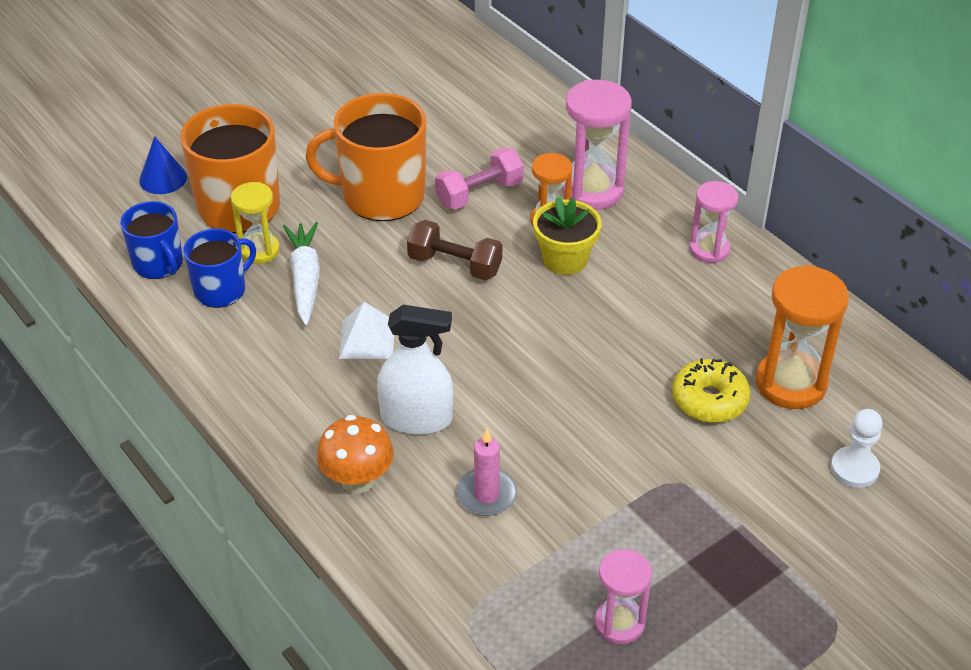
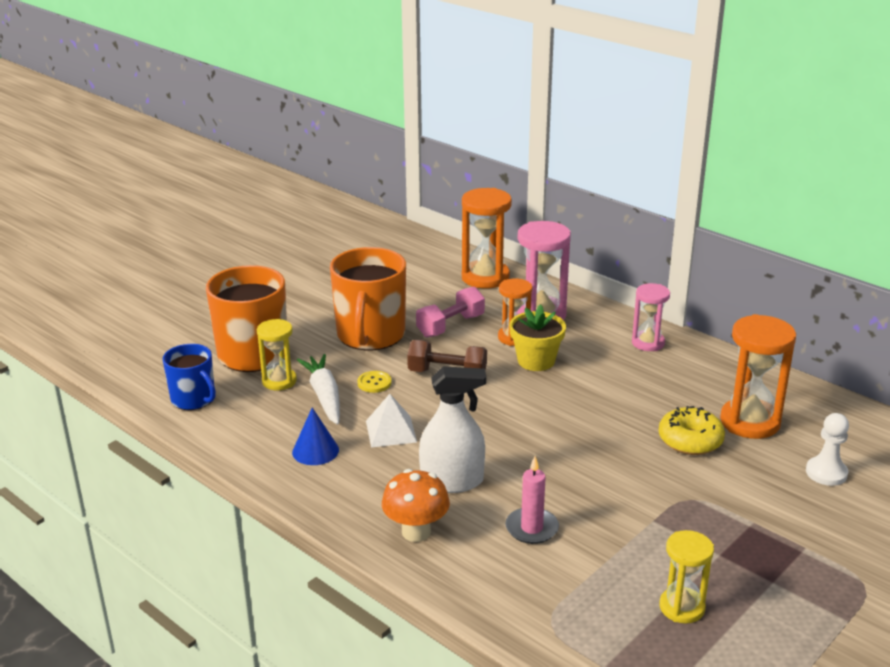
camera: 10 degrees left, 15 degrees down
(163, 178) = (182, 342): blue cone -> blue cone (315, 451)
(221, 290) = (254, 411): blue mug -> none
(367, 267) = (374, 383): none -> yellow button
(381, 196) = (370, 335): orange mug -> orange mug turned 75 degrees counterclockwise
(543, 123) = (485, 277): none -> orange hourglass
(619, 623) = (682, 607): pink hourglass -> yellow hourglass

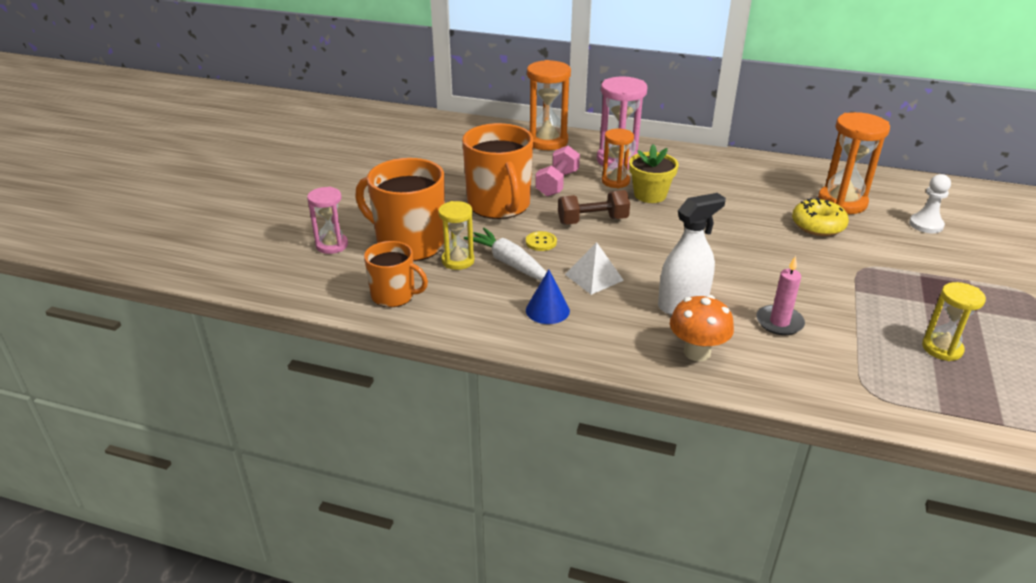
camera: 25 degrees left, 5 degrees up
(194, 399) = (394, 295): blue mug -> orange mug
(648, 343) = (716, 163): pink hourglass -> pink hourglass (332, 245)

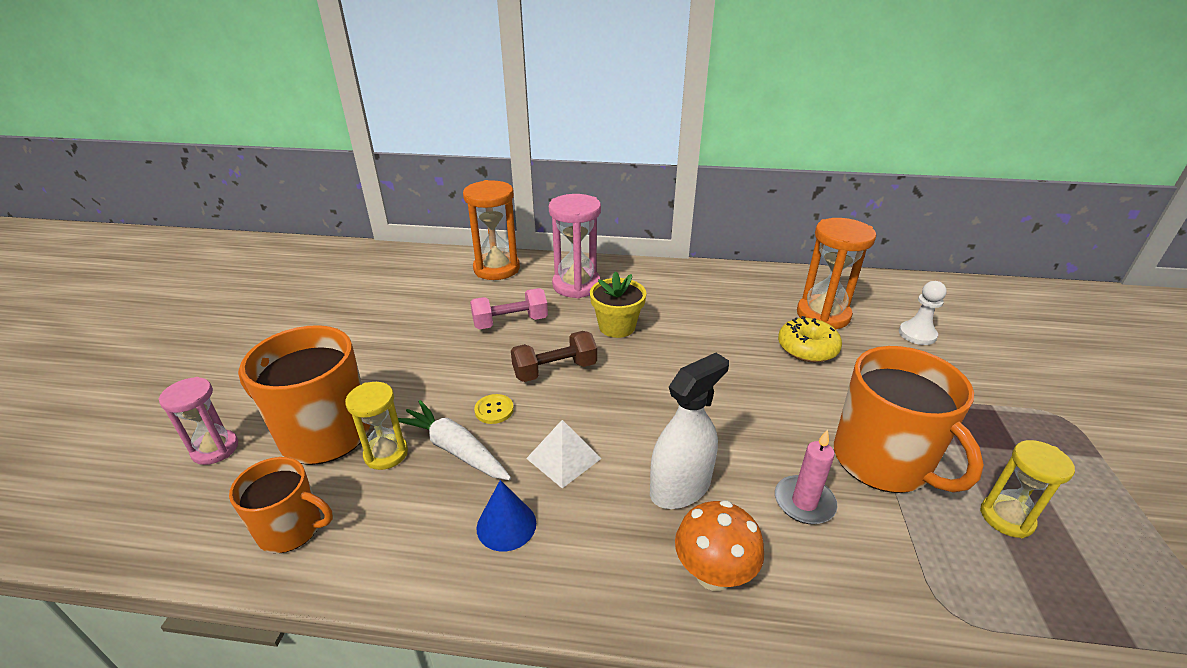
camera: 10 degrees left, 0 degrees up
(499, 205) = (442, 360): orange mug -> orange mug (883, 461)
(557, 183) = (510, 322): pink dumbbell -> pink dumbbell turned 60 degrees clockwise
(615, 181) = (576, 313): orange hourglass -> none

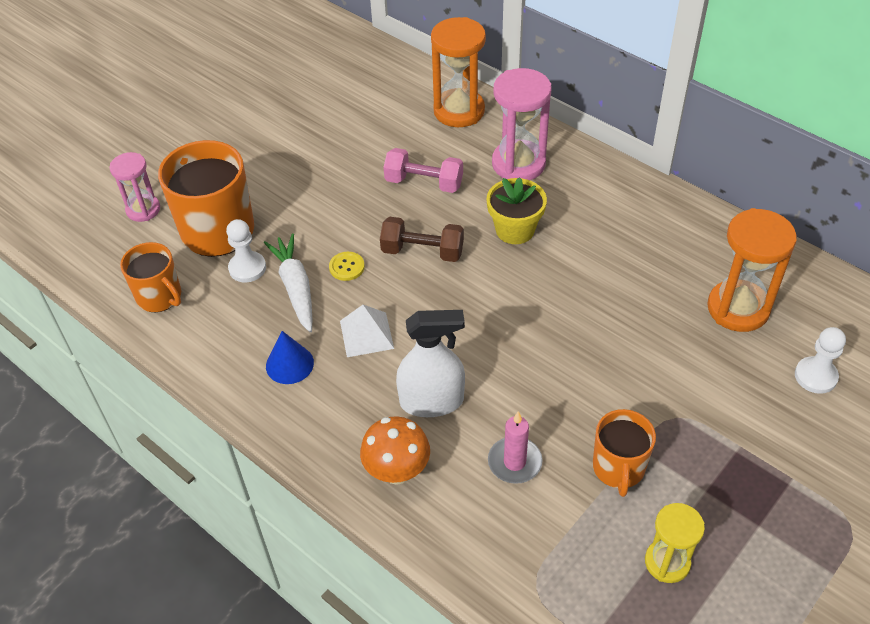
camera: 35 degrees right, 15 degrees up
(386, 454) = (247, 268): yellow hourglass -> white pawn
(807, 348) = (676, 336): yellow donut -> none
(883, 461) = (618, 468): orange mug -> orange mug, size x0.59

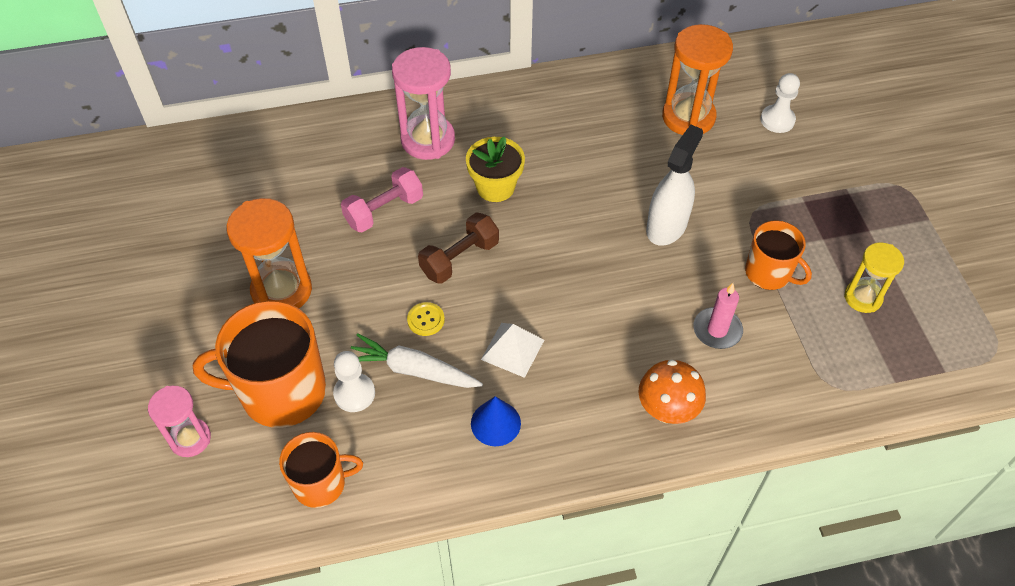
camera: 55 degrees left, 5 degrees up
(432, 401) = (619, 347): white spray bottle -> white spray bottle (666, 226)
(459, 111) = (326, 137): orange hourglass -> orange hourglass (282, 290)

